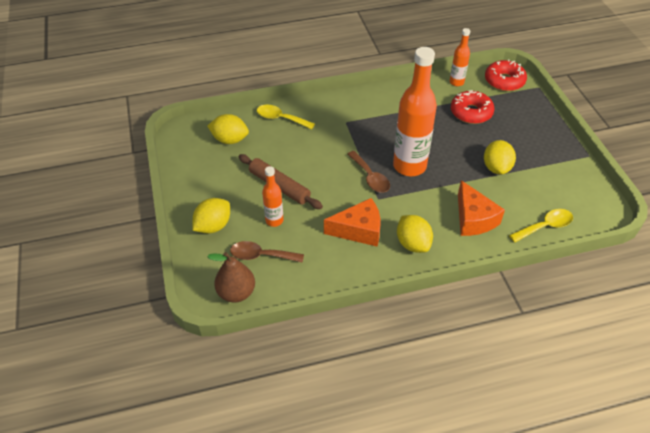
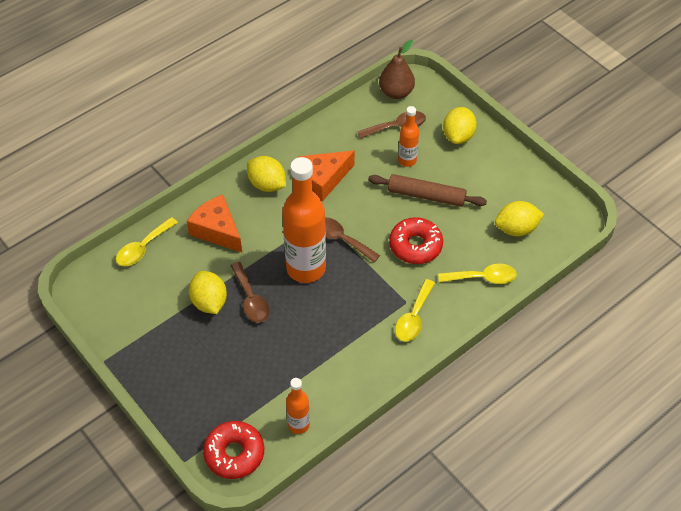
camera: 155 degrees right, 5 degrees up
(347, 112) = (413, 317): none -> yellow spoon
(462, 159) = (251, 299): none -> brown spoon
(471, 112) = (262, 375): red donut -> red donut (415, 246)

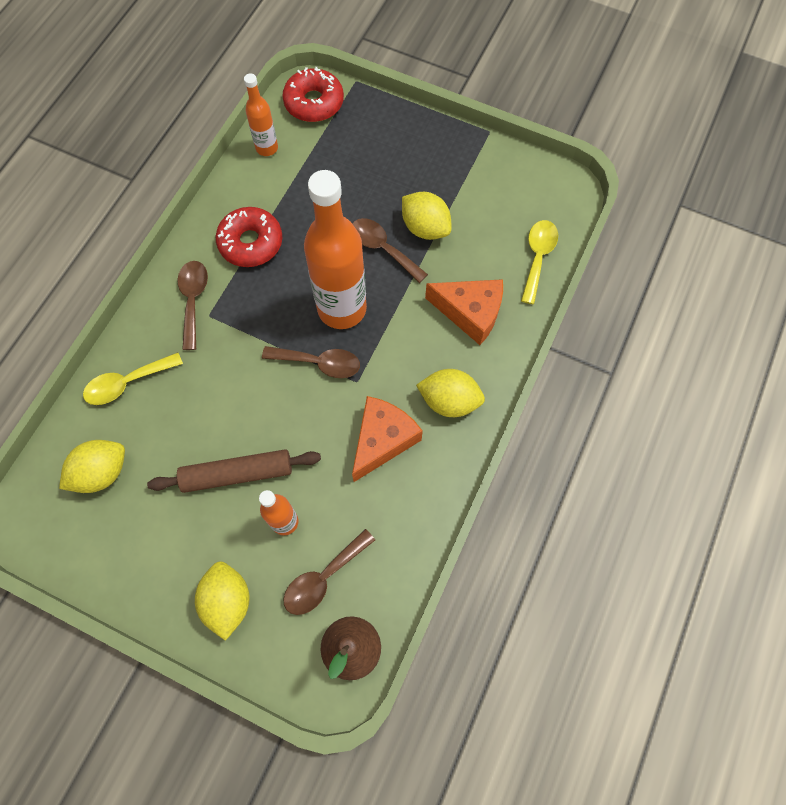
camera: 155 degrees right, 15 degrees up
(413, 317) = (193, 300): yellow spoon -> brown spoon
(415, 246) = (224, 392): red donut -> red donut (251, 243)

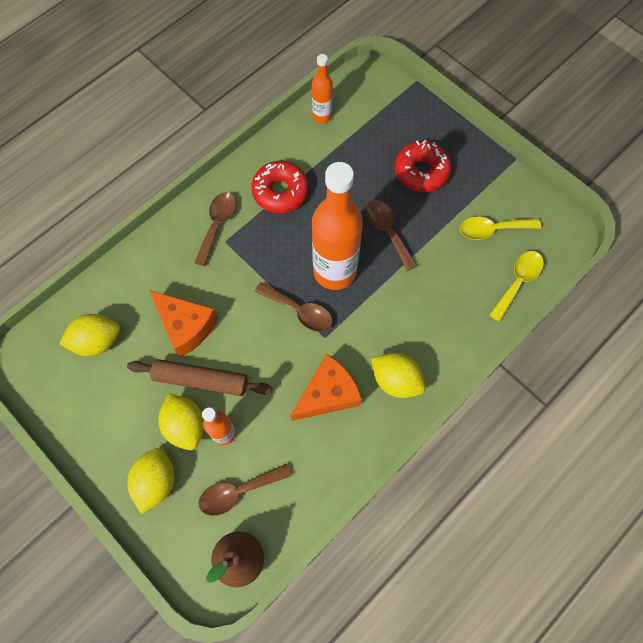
camera: 20 degrees right, 0 degrees up
(127, 383) = (142, 275): yellow spoon -> yellow spoon (492, 229)
(314, 103) = (374, 89): red donut -> red donut (421, 171)
(425, 228) = (429, 225): yellow lemon -> yellow lemon (185, 425)
(470, 313) = (441, 311): orange cheese -> orange cheese (186, 326)

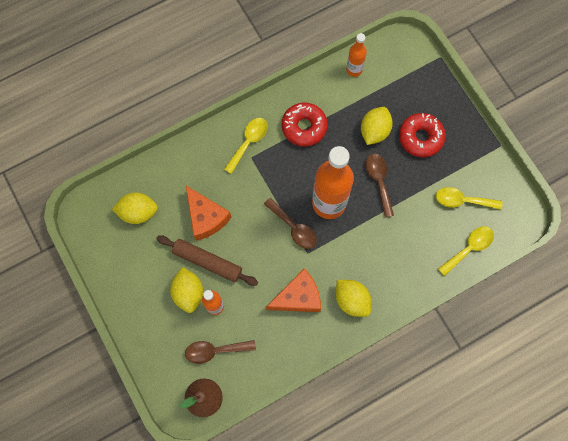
camera: 15 degrees right, 5 degrees up
(156, 482) = (158, 328): yellow lemon -> yellow lemon (374, 131)
(217, 225) = (248, 142): brown spoon -> yellow spoon

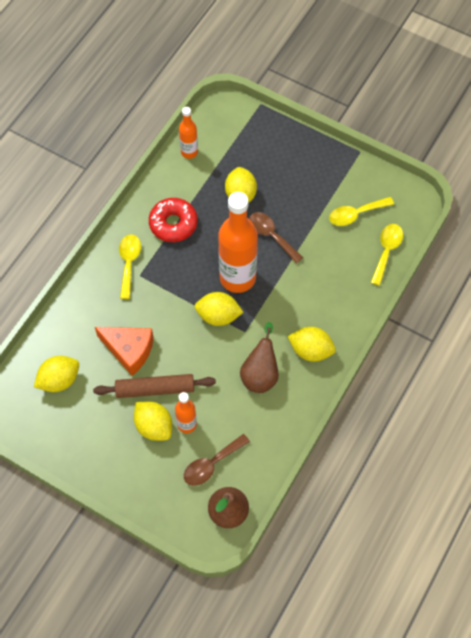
camera: 30 degrees left, 10 degrees down
(294, 228) = (218, 316): brown spoon -> yellow lemon
(298, 297) = (260, 374): orange cheese -> brown pear
(420, 137) = (285, 180): red donut -> none

